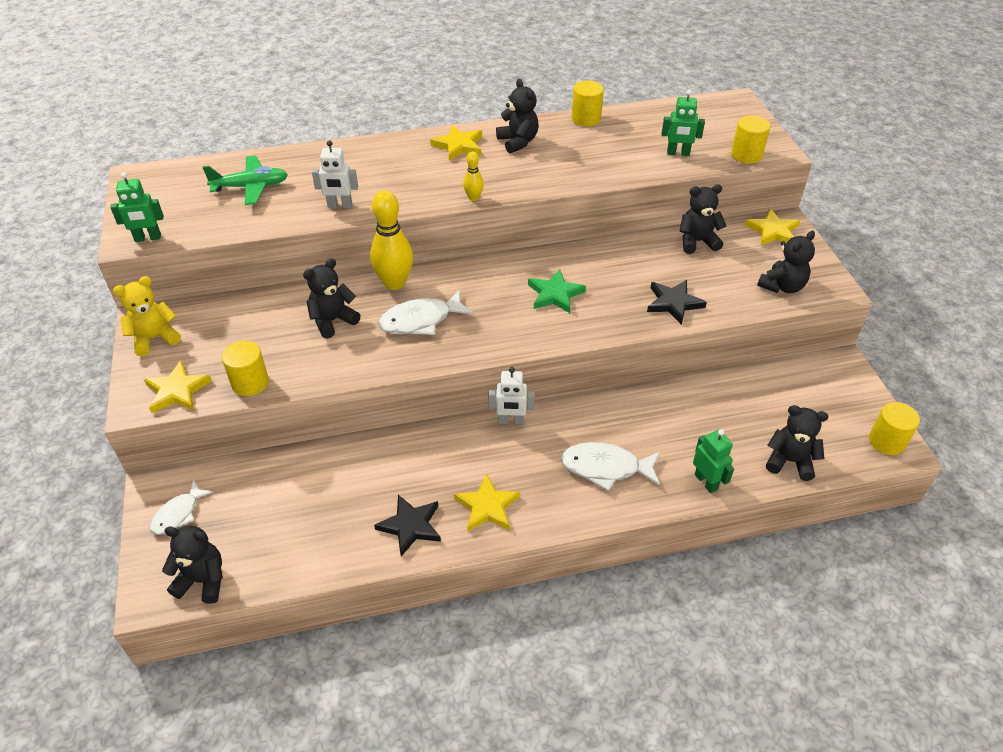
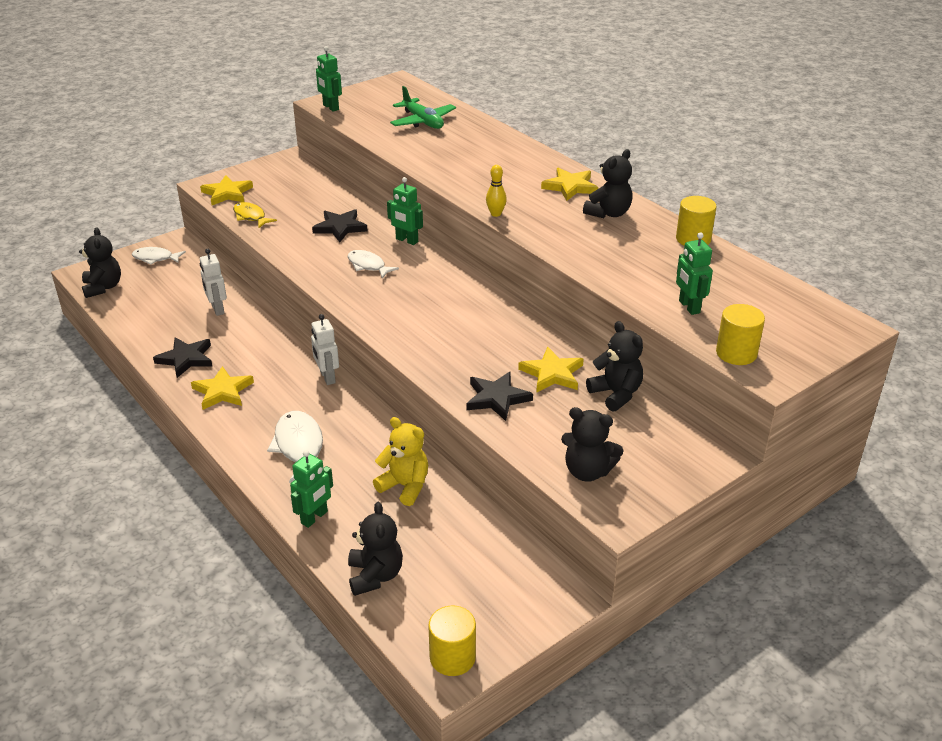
camera: 65 degrees right, 10 degrees down
(154, 338) = (274, 168): yellow teddy bear -> yellow teddy bear (405, 486)
(250, 383) = (251, 217): yellow cylinder -> yellow fish
(333, 321) = (340, 228): black teddy bear -> black star
(340, 205) = (430, 161): white robot -> white robot (217, 309)
(394, 283) = (406, 240): yellow bowling pin -> green robot
(420, 320) = (368, 265): white fish -> white fish, size x0.65
(555, 294) = (455, 324): green star -> none
(773, 231) = (688, 447): yellow star -> yellow star (552, 374)

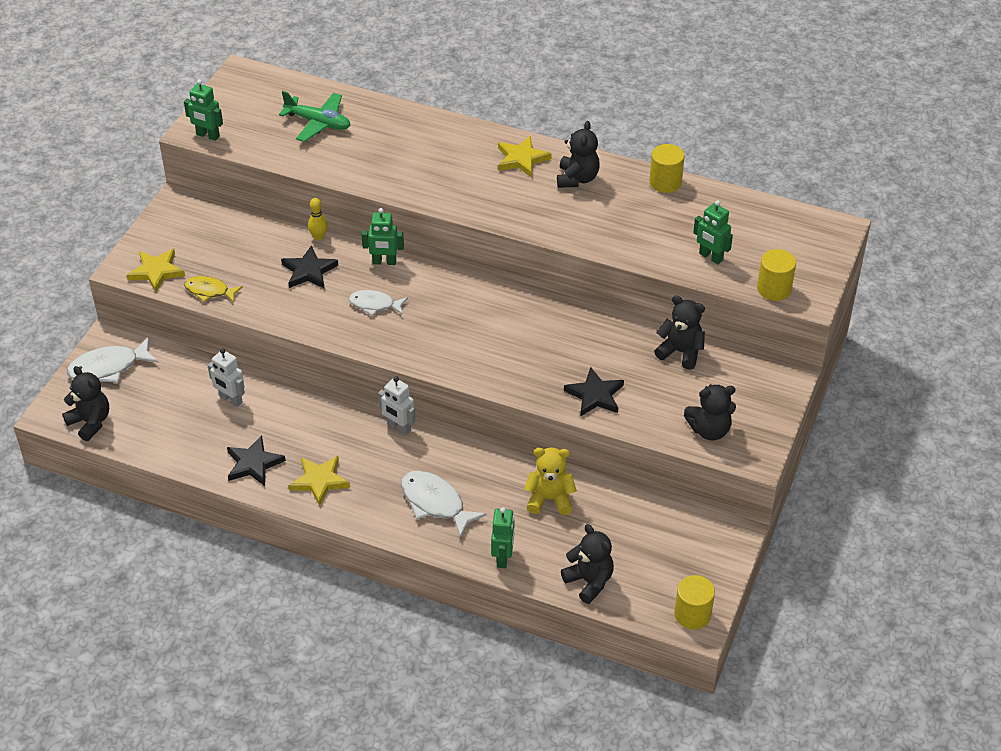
camera: 30 degrees left, 10 degrees up
(155, 258) = (108, 367): white fish -> white fish, size x1.54
(495, 214) = (483, 216): yellow bowling pin -> yellow bowling pin (318, 237)
(552, 374) = (619, 353): yellow star -> none

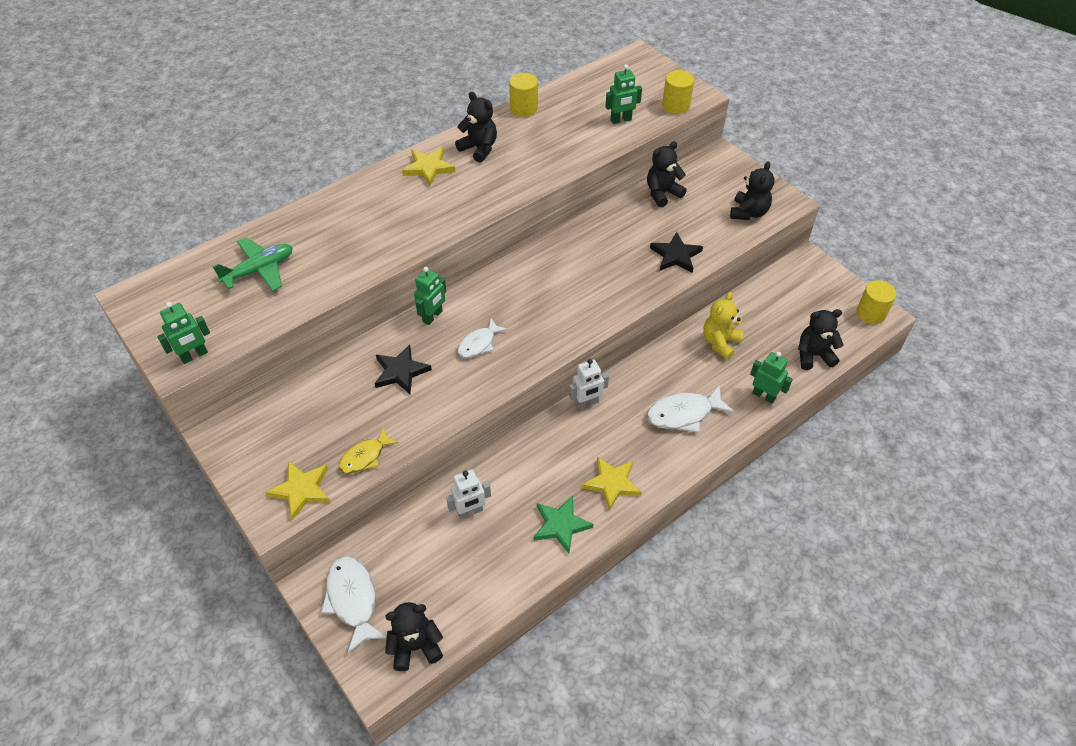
camera: 60 degrees left, 5 degrees up
(108, 367) = (353, 600): white fish -> white fish turned 150 degrees clockwise
(253, 463) = (561, 525): black star -> green star
(318, 237) = (364, 347): yellow bowling pin -> none

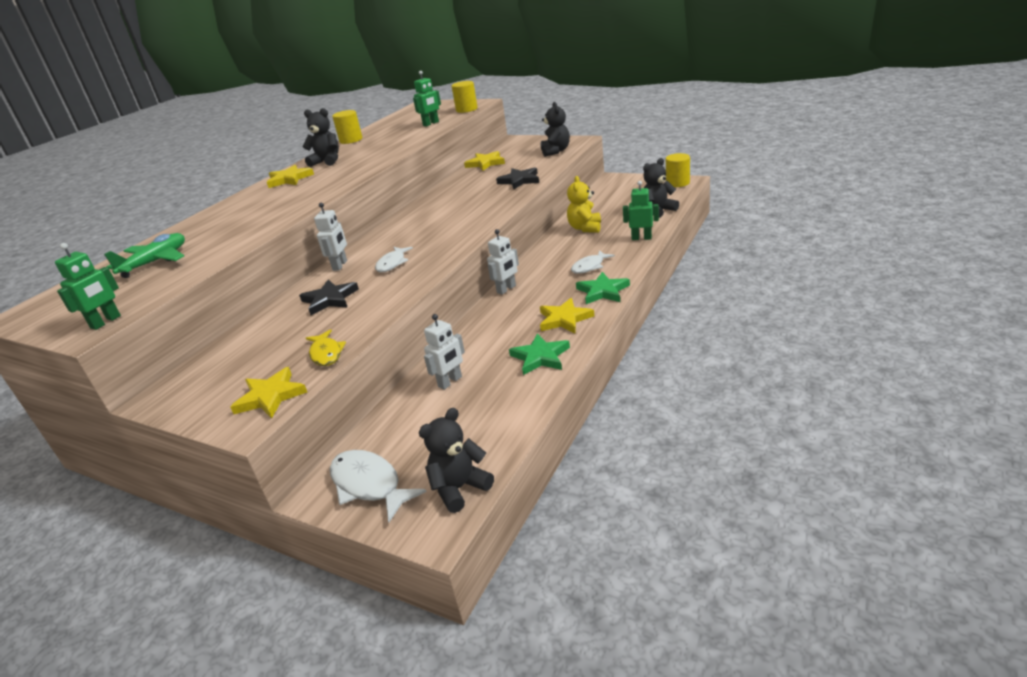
camera: 20 degrees left, 20 degrees down
(365, 457) = (326, 354): yellow fish -> yellow fish turned 45 degrees counterclockwise
(433, 316) = (340, 265): green robot -> white robot
(662, 193) = (485, 163): black teddy bear -> yellow star
(671, 462) = (603, 291): none -> green star
(683, 414) = (589, 267): white fish -> white fish, size x0.65

